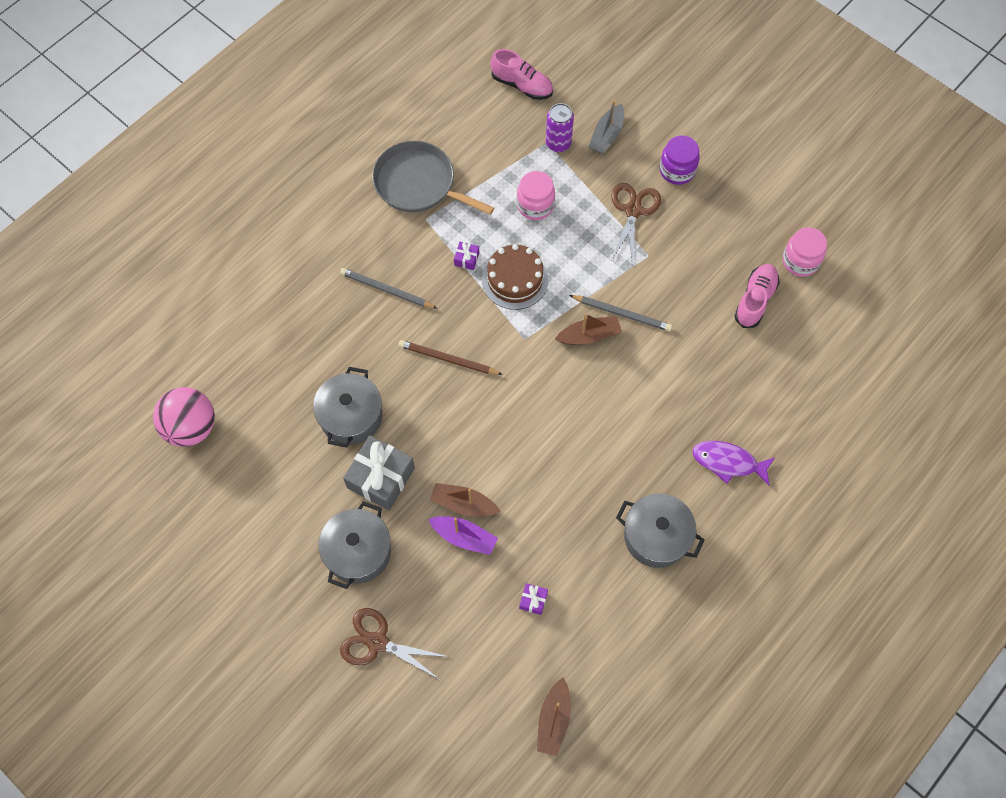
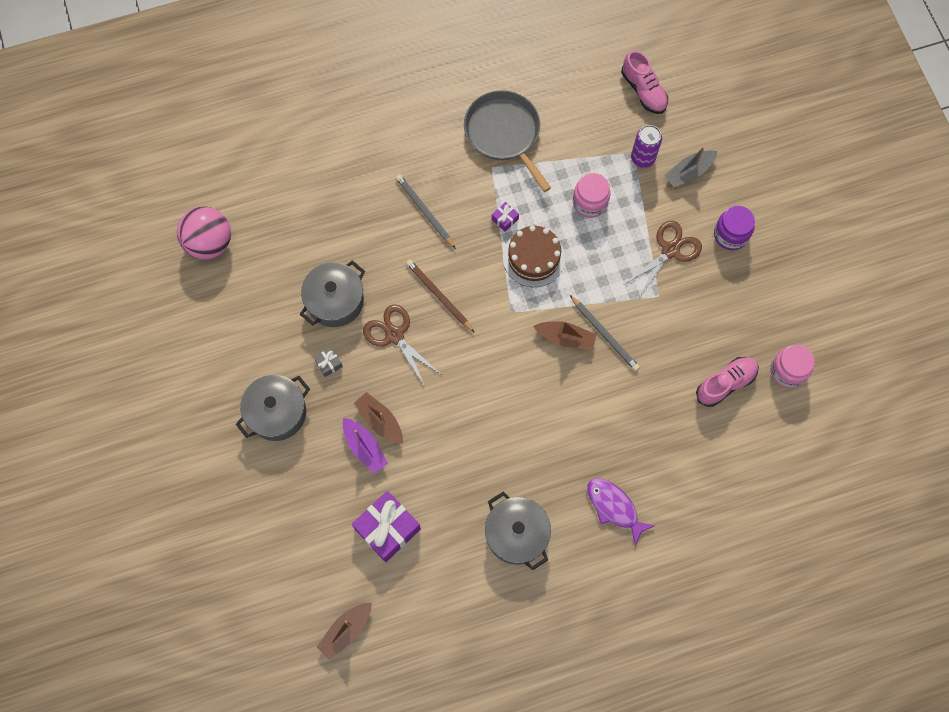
camera: 30 degrees right, 5 degrees up
(377, 642) = (250, 492): brown scissors -> brown scissors (394, 335)
(381, 478) = (329, 364): grey gift -> grey gift, size x0.45
(533, 600) = (387, 529): purple gift -> purple gift, size x2.24

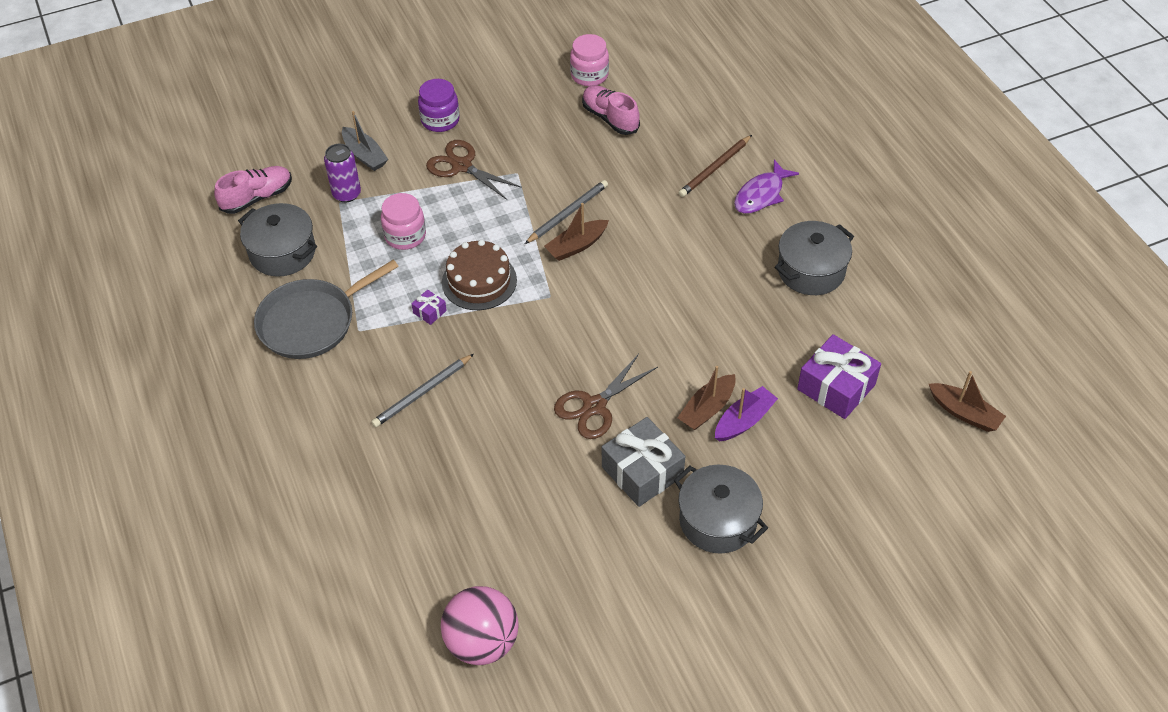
camera: 95 degrees left, 20 degrees down
(329, 364) = (642, 471): grey gift -> grey gift, size x2.24
(335, 301) = (555, 475): grey pot -> grey pot (282, 252)
(439, 296) = (537, 367): brown pencil -> brown pencil (715, 168)
(565, 338) = (576, 246): brown boat -> brown boat turned 135 degrees counterclockwise

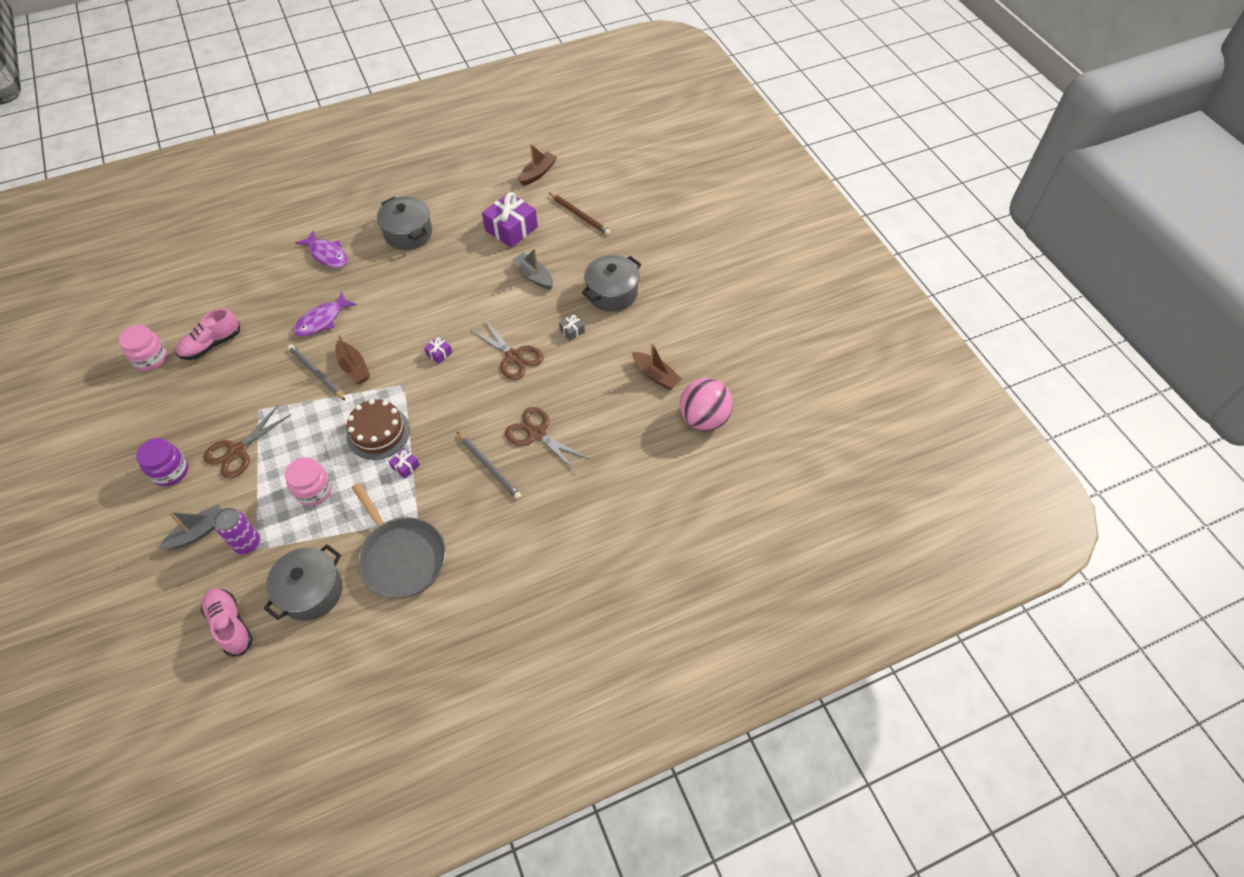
camera: 90 degrees left, 5 degrees up
(468, 439) = (537, 434): none -> brown scissors
(599, 326) = (439, 353): none -> purple gift
(642, 471) = (572, 331): grey gift -> grey gift, size x0.45
(650, 206) = (322, 320): none -> purple fish
(707, 409) = (522, 294): brown boat -> brown boat (656, 375)
(715, 168) = (291, 280): brown pencil -> brown pencil (580, 215)
(744, 421) = (534, 276): purple boat -> grey boat

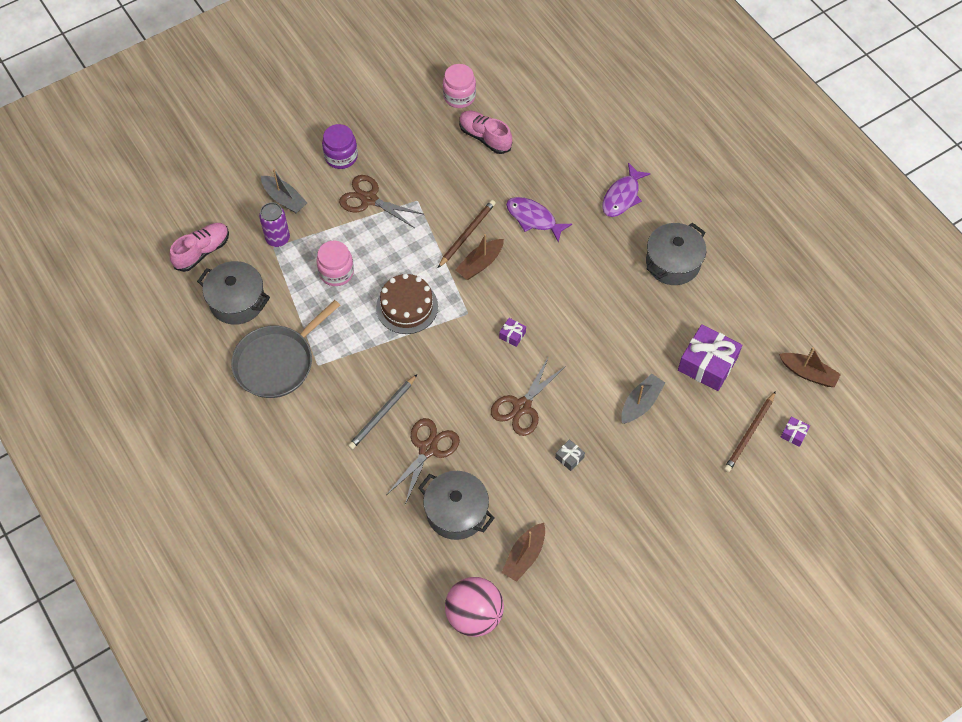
camera: 80 degrees right, 5 degrees up
(316, 373) = (467, 234): grey pencil -> brown pencil
(405, 466) = (372, 340): purple gift -> purple gift (793, 434)
(612, 293) = (634, 490): grey pot -> grey pot (456, 512)

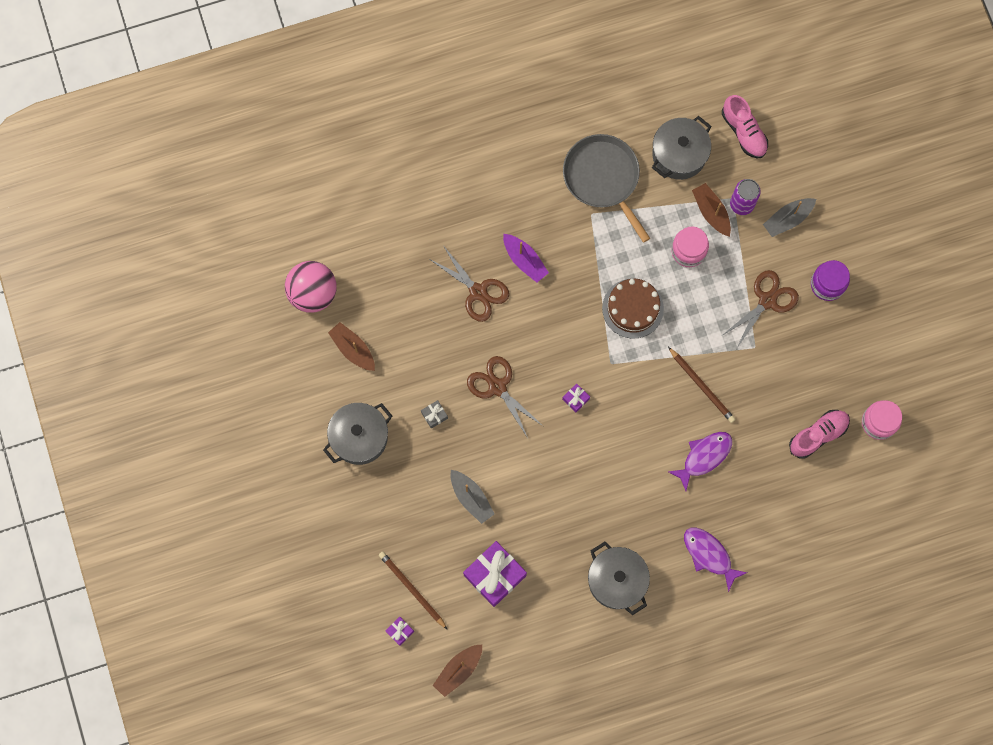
camera: 105 degrees right, 15 degrees up
(382, 413) = (524, 260): grey pencil -> purple boat
(456, 512) = (410, 301): grey pot -> grey pot (359, 437)
(480, 264) = (664, 390): brown boat -> brown boat (711, 212)

